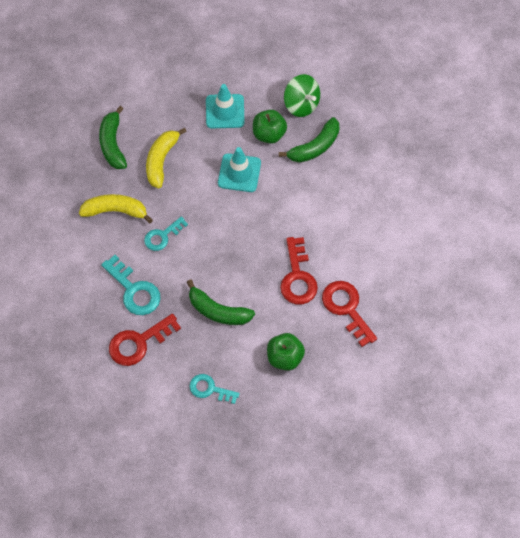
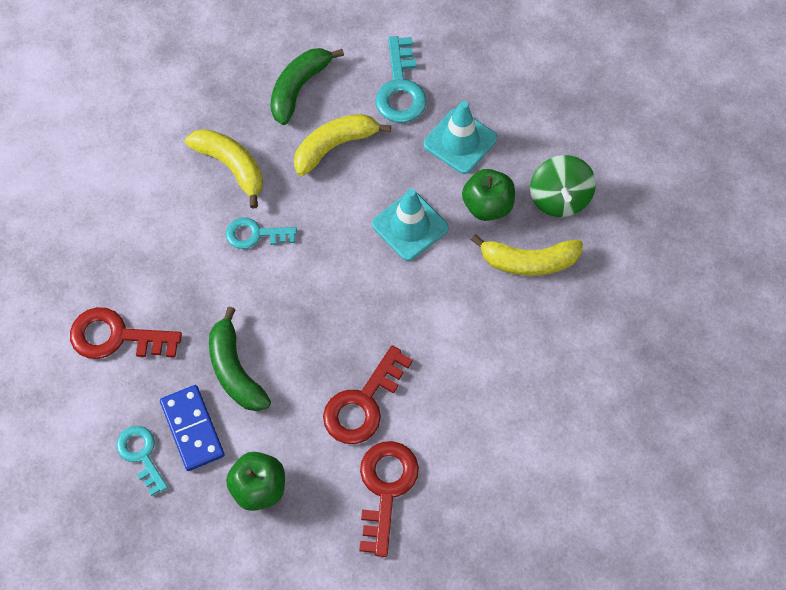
camera: 40 degrees right, 0 degrees up
(134, 290) = (167, 273): turquoise key -> turquoise key (400, 88)
(224, 356) = (192, 429): none -> blue domino
(314, 147) = (528, 261): green banana -> yellow banana

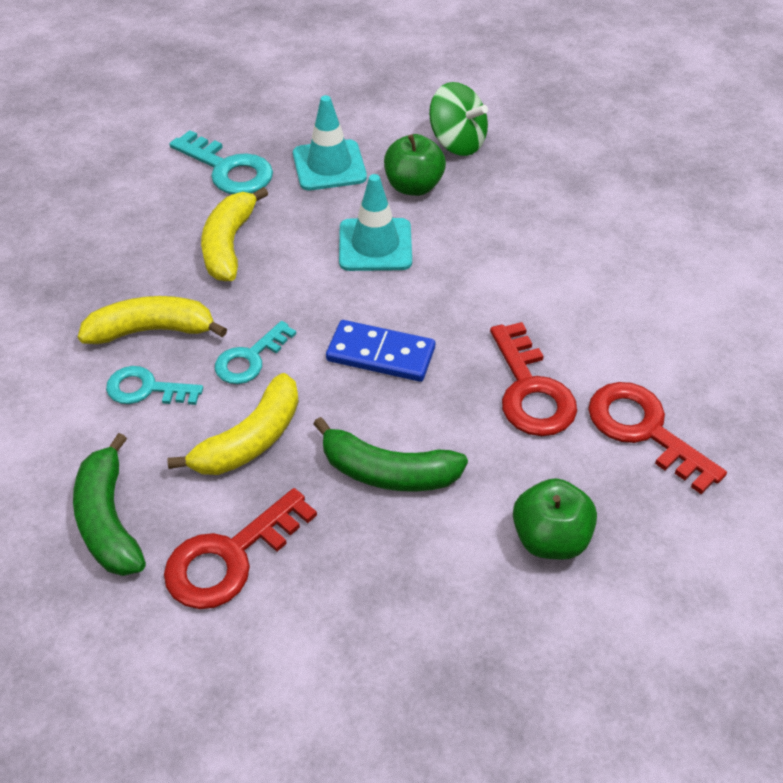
camera: 50 degrees left, 15 degrees down
(141, 455) = (405, 629): turquoise key -> turquoise key (146, 389)
(192, 429) = (420, 556): blue domino -> blue domino (380, 354)
(299, 88) = (136, 232): green banana -> green banana (109, 520)
(528, 261) = (498, 194): yellow banana -> yellow banana (250, 440)

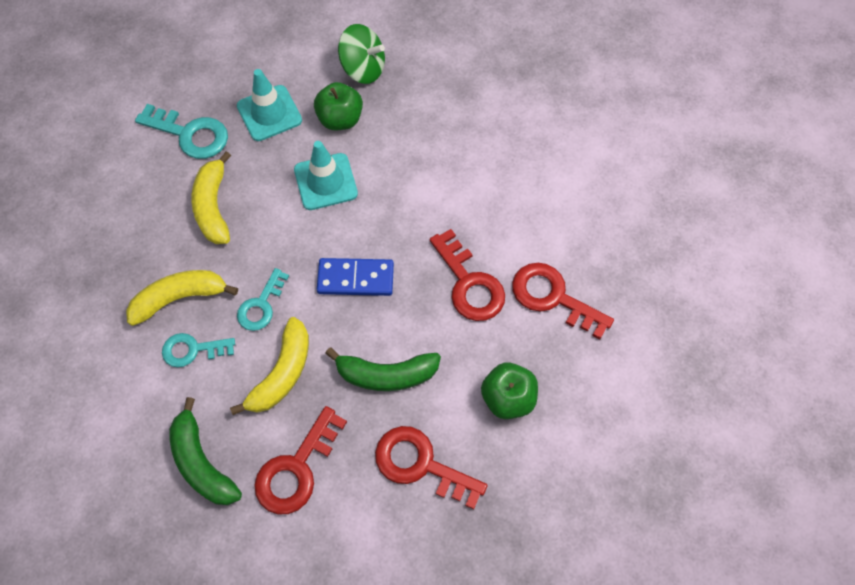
camera: 15 degrees left, 15 degrees up
(403, 593) = (421, 464): none -> red key

